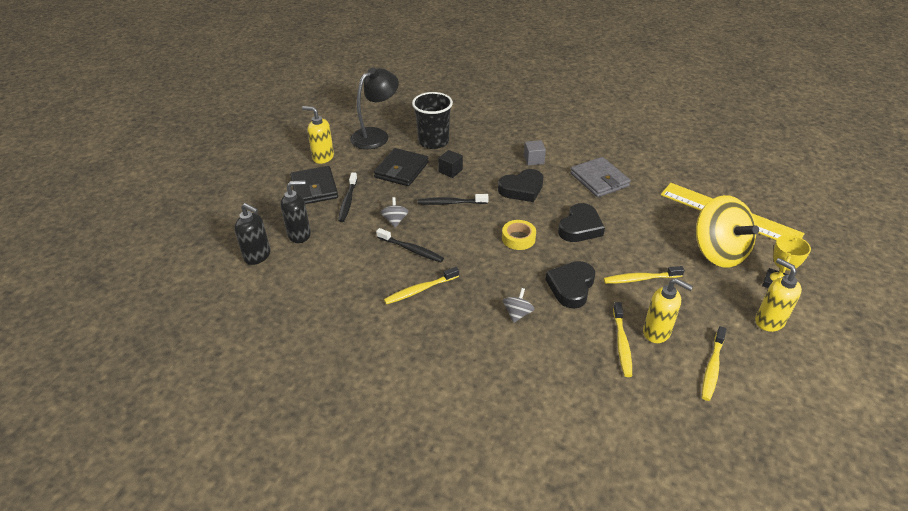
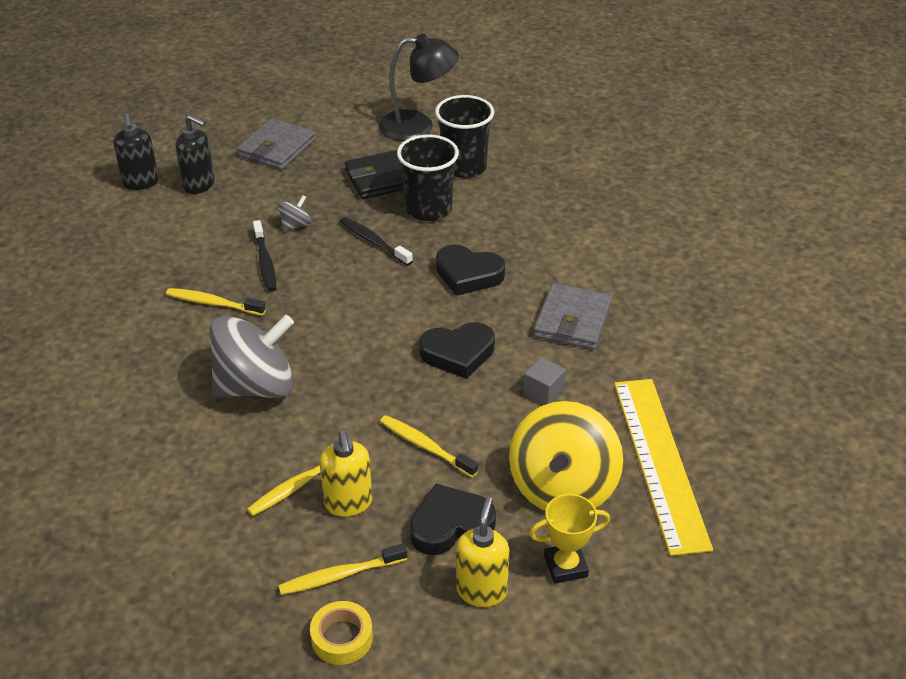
camera: 45 degrees right, 0 degrees up
(314, 188) = (277, 148): black wallet -> grey wallet
(323, 157) = (332, 121): yellow soap dispenser -> none
(348, 201) = (286, 179): black toothbrush -> none
(450, 171) = (428, 209): black cube -> black cup
(517, 313) = (256, 386): grey spinning top -> grey spinning top, size x2.37
(518, 238) = (377, 320): yellow tape -> yellow tape (342, 638)
(533, 160) = (537, 252): grey cube -> grey cube (543, 392)
(571, 287) = (344, 401): black heart -> black heart (450, 525)

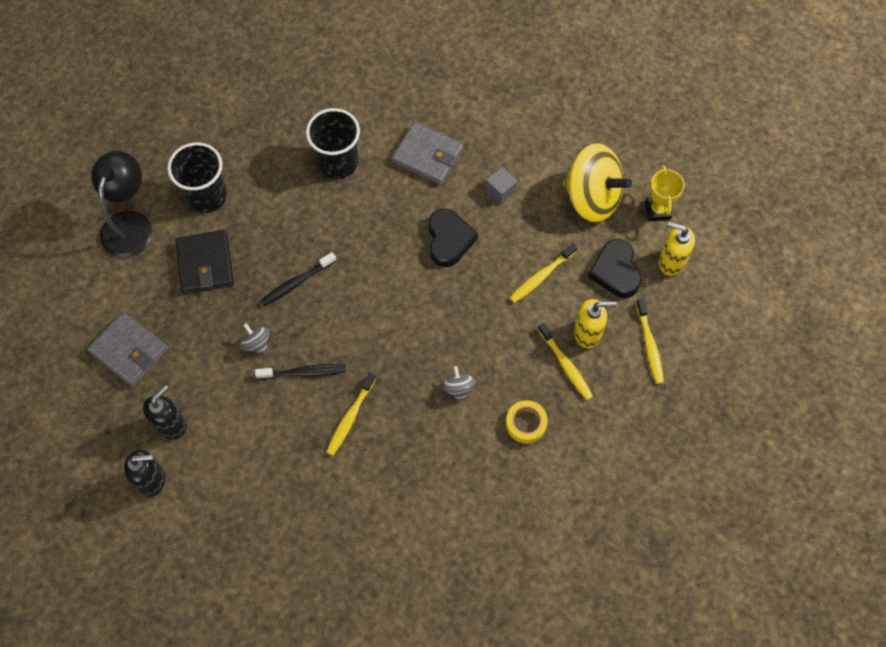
camera: 80 degrees left, 25 degrees up
(256, 386) = (458, 388): grey spinning top -> grey spinning top, size x0.42
(342, 638) = (699, 349): yellow tape -> yellow tape (526, 423)
(428, 209) = (261, 233): black cup -> black cup (338, 162)
(468, 274) = (357, 217): black heart -> none
(660, 462) = (578, 135): yellow ruler -> none

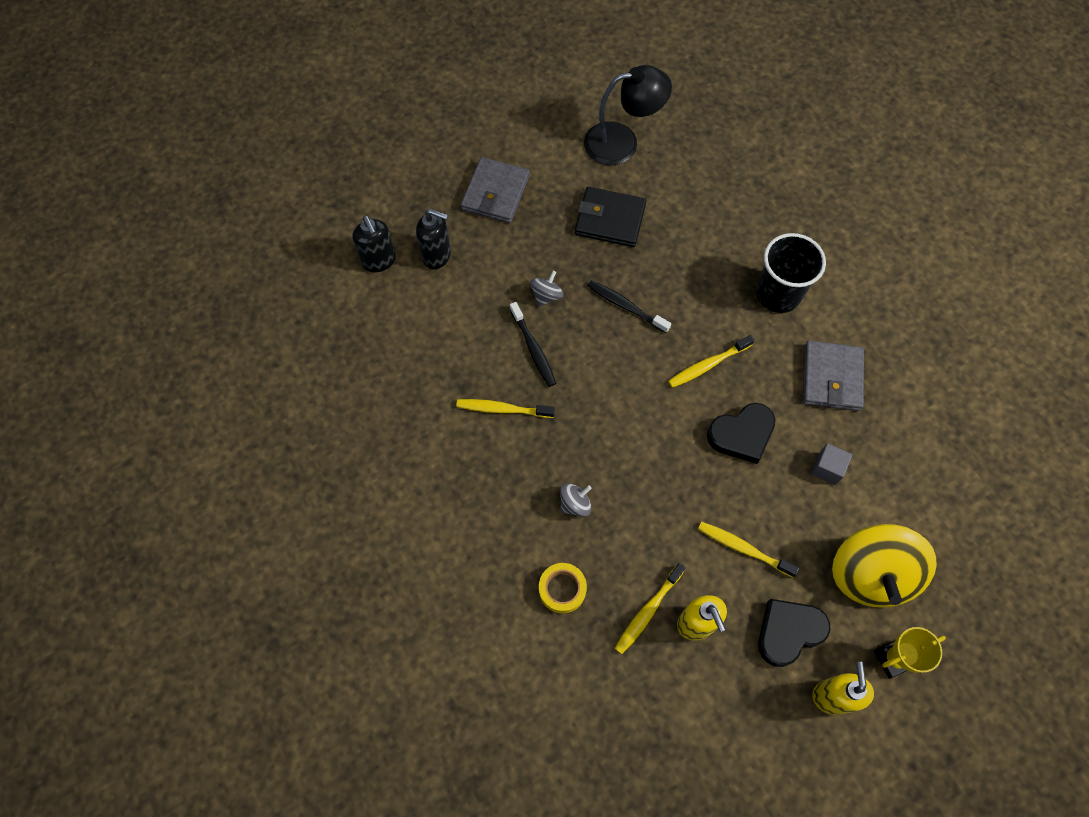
camera: 70 degrees right, 0 degrees up
(205, 264) = (610, 220): black wallet -> black wallet turned 45 degrees clockwise
(207, 196) = (682, 193): black cup -> none
(649, 344) = (713, 702): yellow toothbrush -> yellow toothbrush (708, 365)

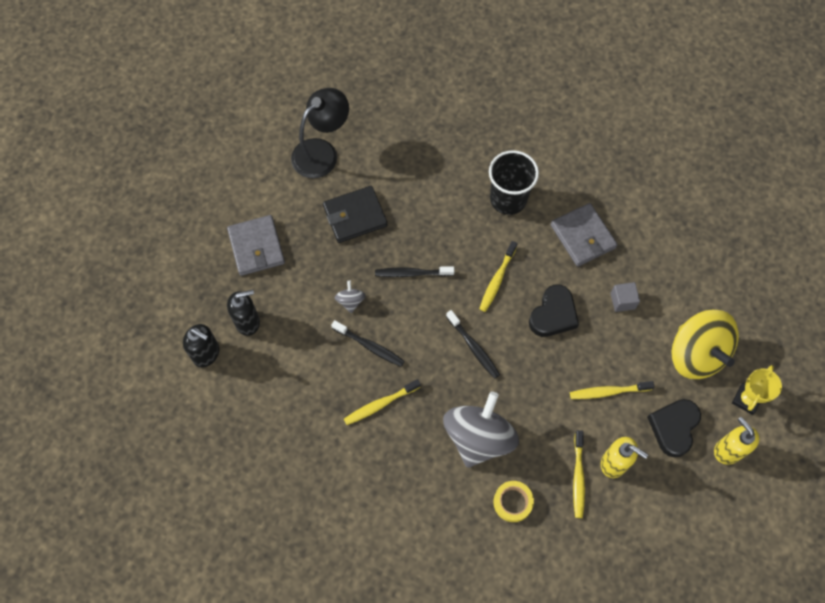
camera: 35 degrees left, 0 degrees up
(575, 504) = (478, 437): grey spinning top -> grey spinning top, size x2.37
(635, 414) = (473, 347): none -> black toothbrush

